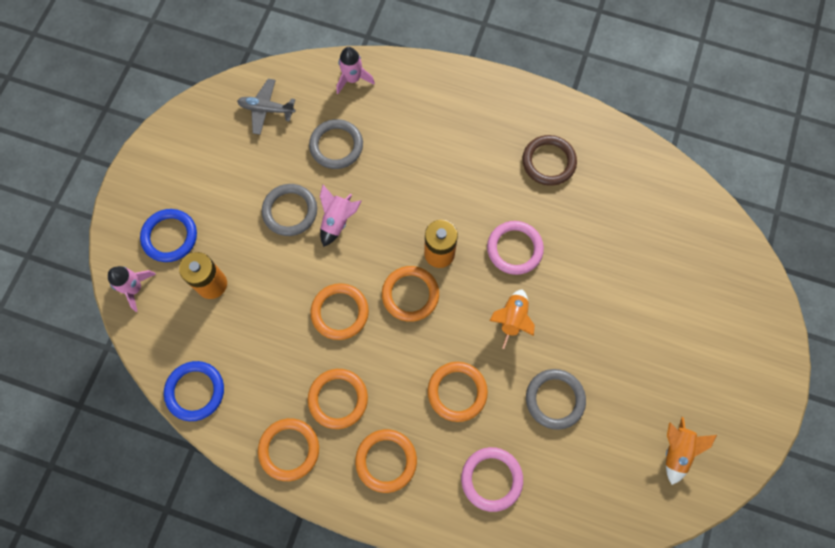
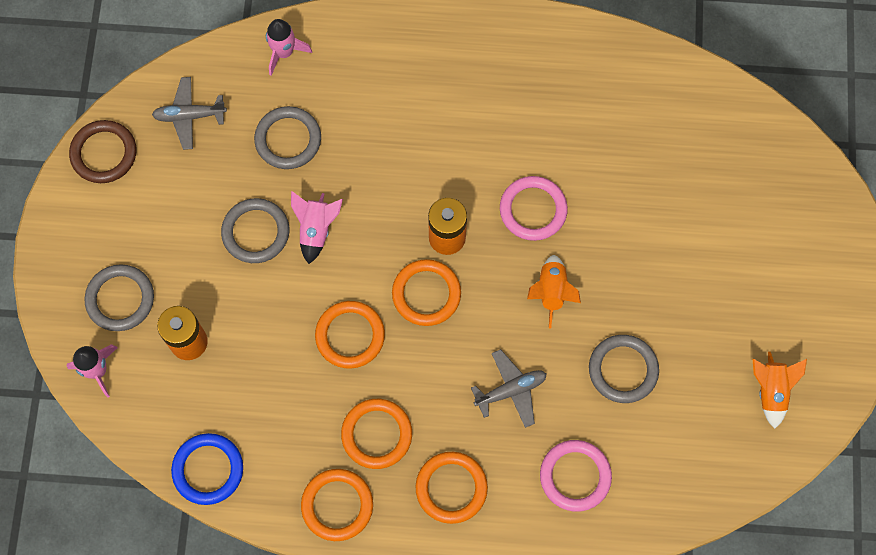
camera: 15 degrees left, 0 degrees up
(170, 236) = (120, 299): blue ring -> grey ring
(457, 392) = (510, 390): orange ring -> grey plane
(548, 162) = (546, 96): brown ring -> brown ring (104, 153)

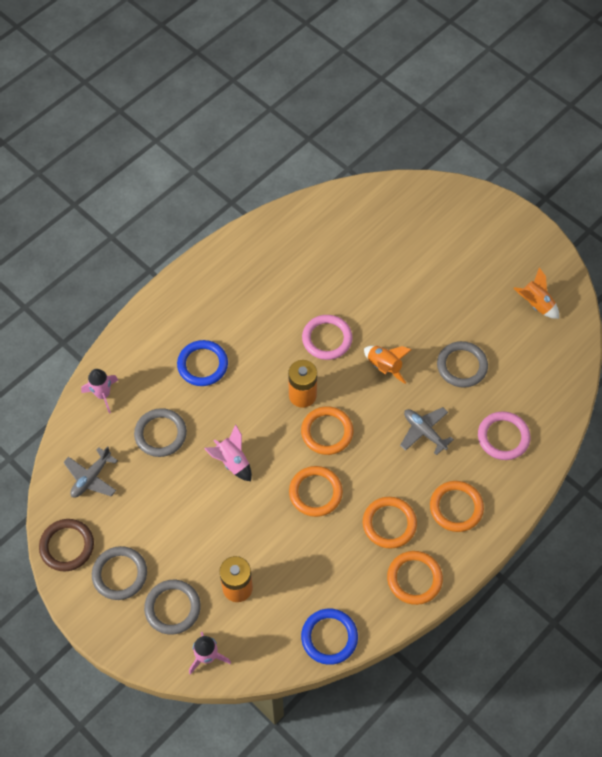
camera: 50 degrees left, 10 degrees down
(256, 232) = (202, 496): grey ring -> grey ring (120, 574)
(397, 115) = (202, 365): none -> blue ring
(510, 390) = (424, 432): grey plane -> grey plane turned 60 degrees counterclockwise

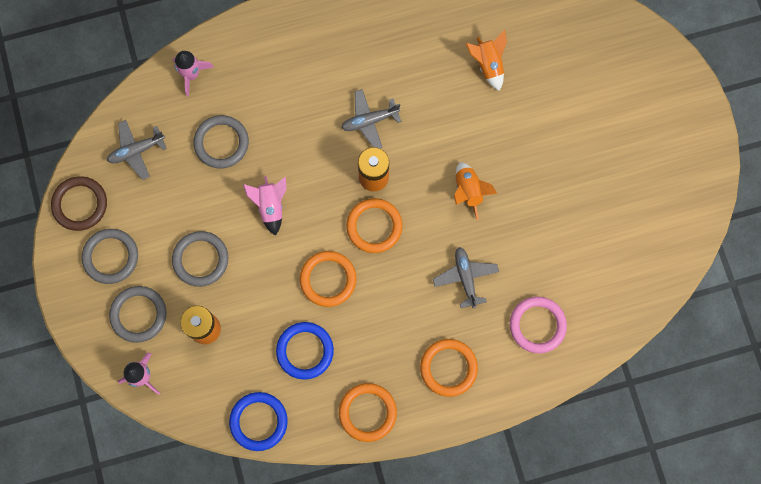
camera: 30 degrees right, 15 degrees up
(202, 365) = (299, 95): blue ring -> blue ring (305, 351)
(272, 355) = (370, 121): none -> grey plane
(327, 339) = (431, 132): pink ring -> none
(389, 523) = (377, 347): orange ring -> none
(462, 366) = (543, 232): grey ring -> grey ring (200, 259)
(535, 304) = (658, 208): orange rocket -> orange rocket (488, 65)

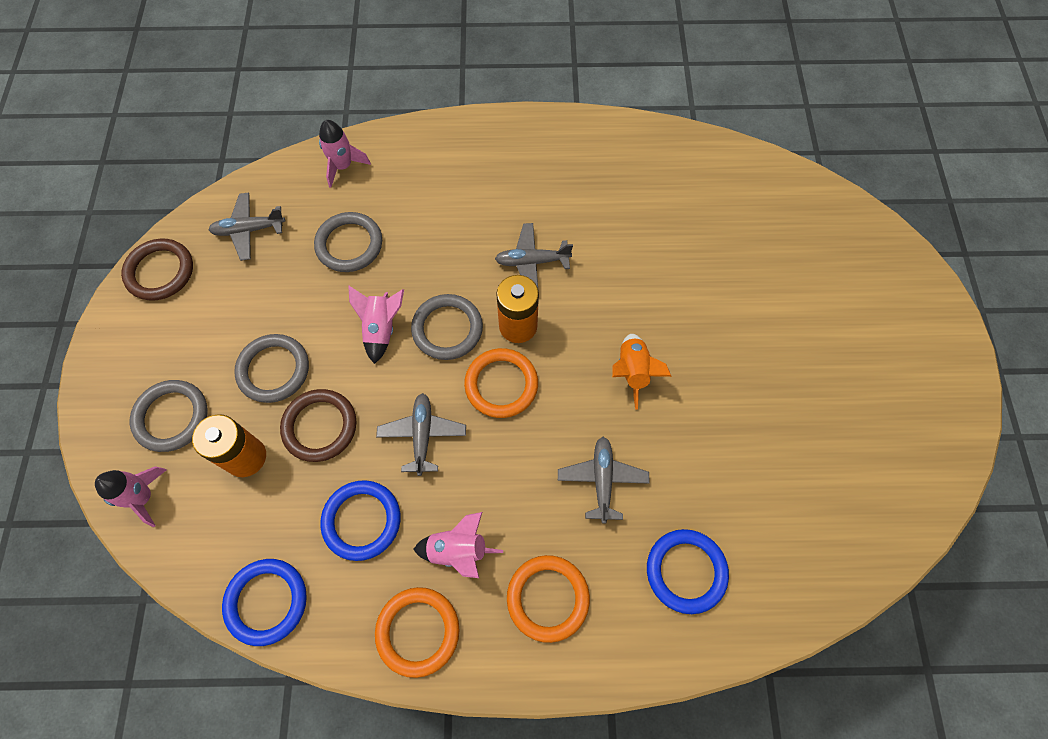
camera: 15 degrees right, 10 degrees down
(111, 257) = (169, 339): grey ring -> grey ring (447, 329)
(251, 293) = (320, 426): none -> brown ring
(328, 279) = (422, 435): orange ring -> grey plane
(378, 353) = (458, 550): none -> pink rocket
(488, 65) = (691, 234): orange rocket -> none
(537, 325) = (686, 571): pink ring -> blue ring

